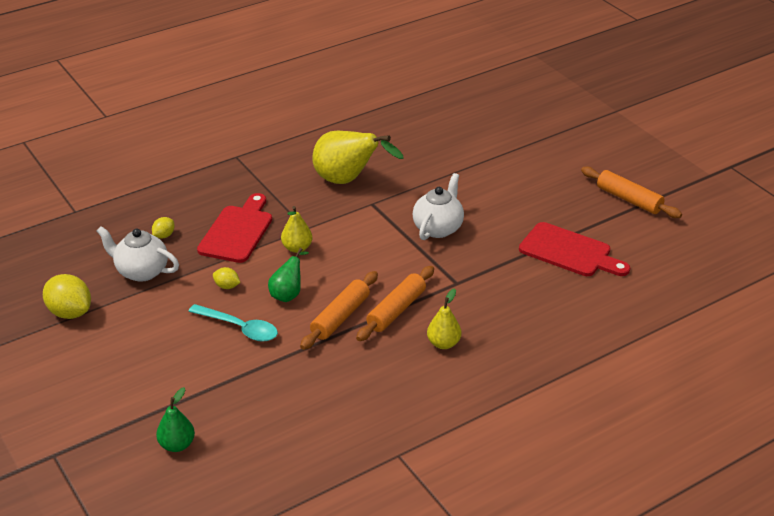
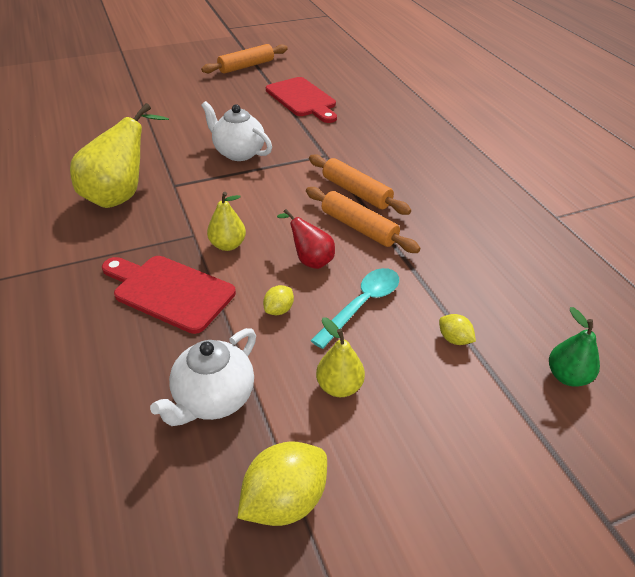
camera: 80 degrees left, 5 degrees up
(164, 235) = (139, 368): yellow lemon -> yellow lemon (454, 339)
(288, 294) = (310, 260): green pear -> red pear
(443, 343) = (409, 173): yellow pear -> yellow pear (339, 386)
(569, 252) = (302, 99): red cutting board -> red cutting board turned 105 degrees clockwise

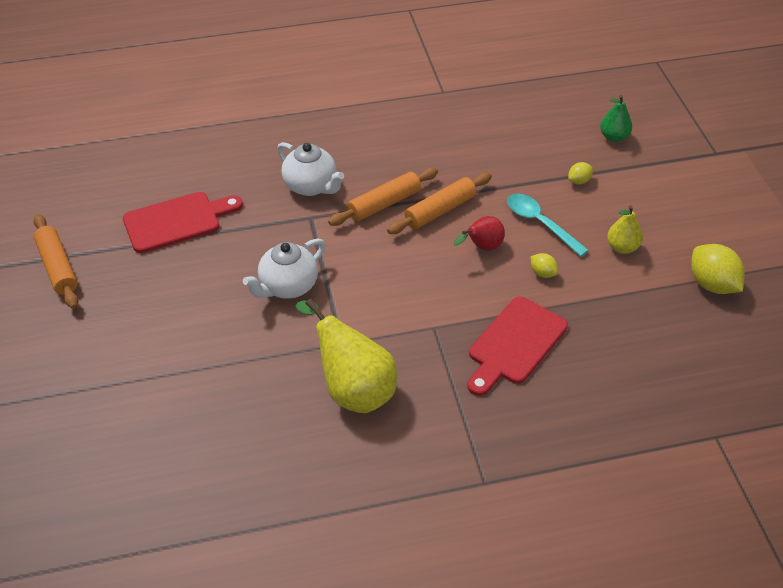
camera: 80 degrees left, 5 degrees up
(213, 399) = (633, 317): white teapot -> white teapot (311, 186)
(228, 245) = (453, 302): yellow pear -> none

